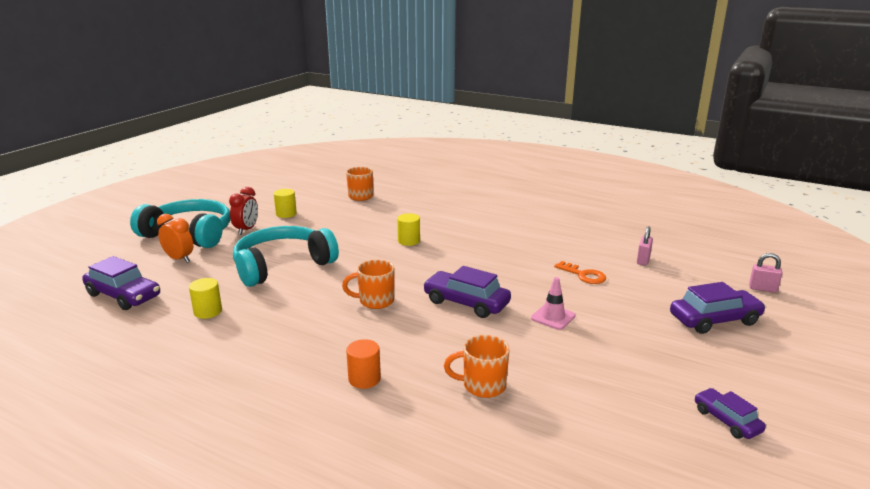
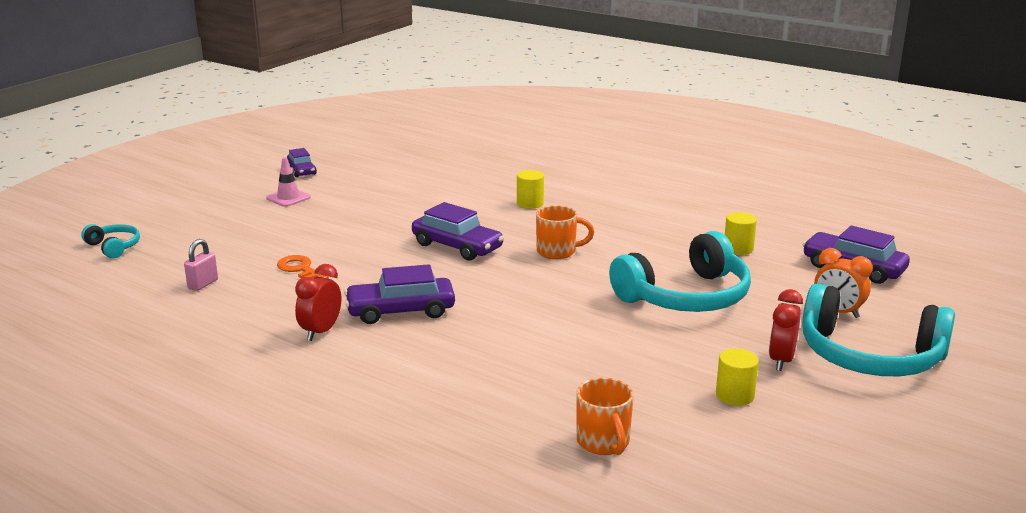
camera: 175 degrees left, 0 degrees up
(364, 379) = (562, 198): orange cylinder -> none
(409, 241) = (512, 327): yellow cylinder -> yellow cylinder (530, 203)
(482, 386) = (467, 191): orange mug -> none
(529, 234) = (321, 332): none -> red clock
(553, 317) = (373, 231): pink traffic cone -> pink traffic cone (288, 198)
(714, 320) = (215, 223): purple car -> purple car (401, 311)
(762, 289) = (114, 247): pink padlock -> turquoise headphones

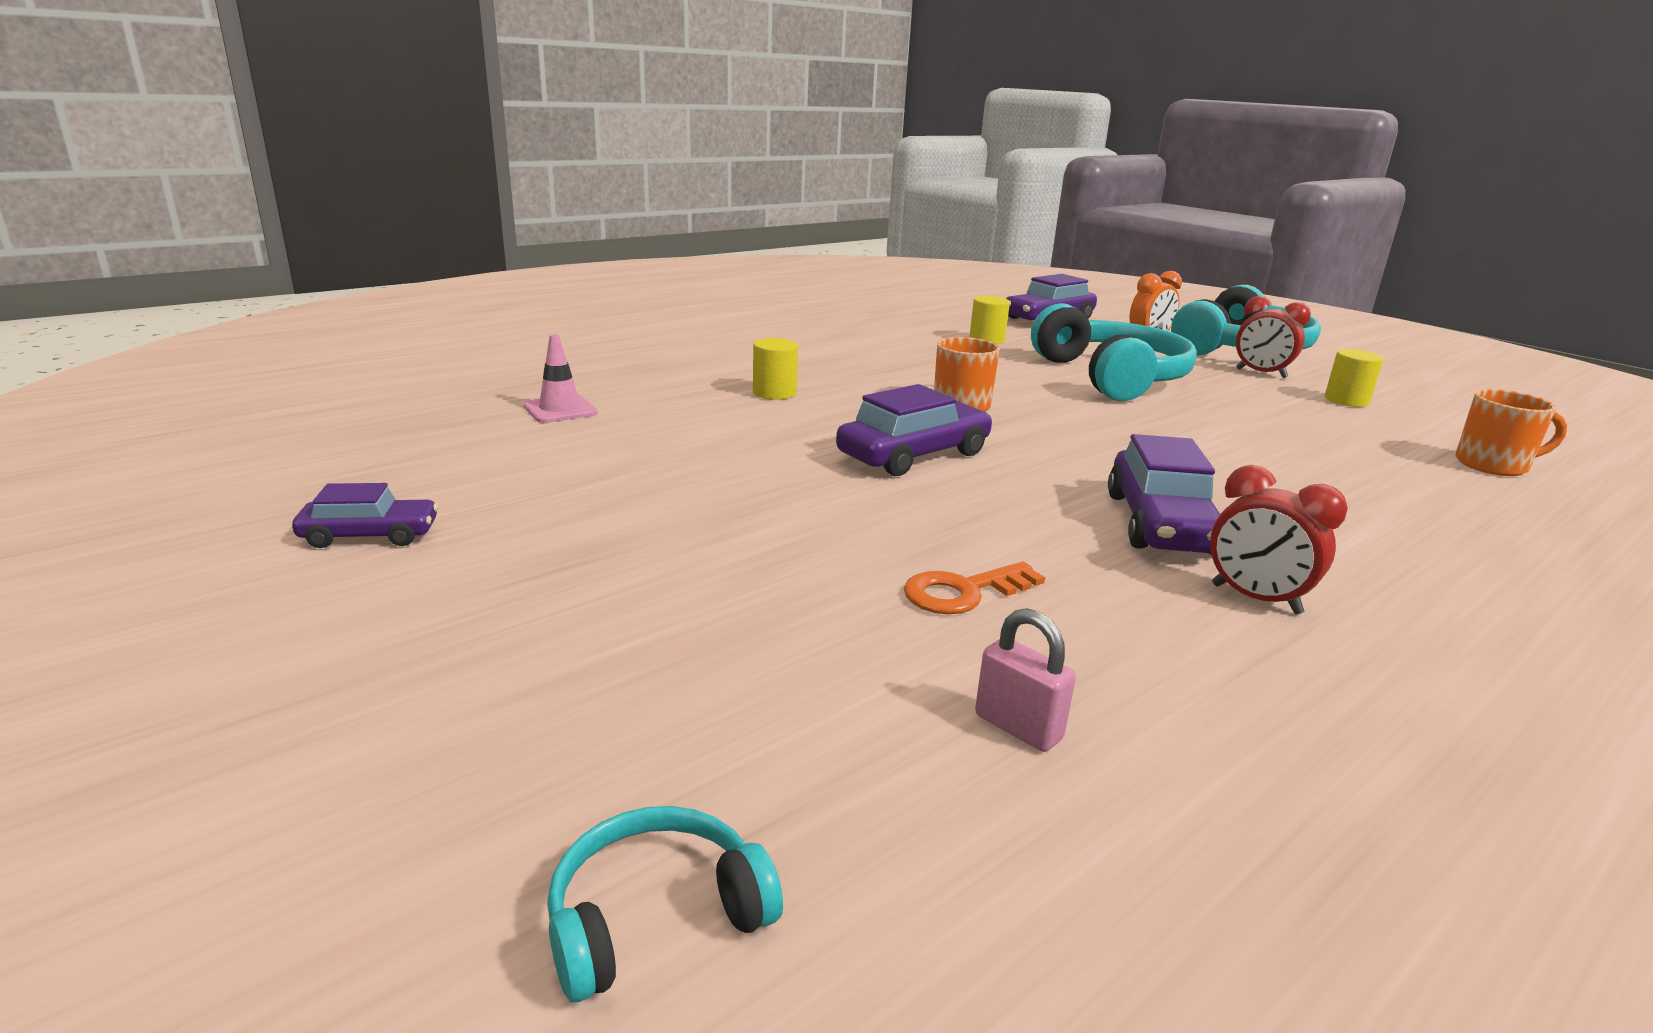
camera: 75 degrees left, 0 degrees up
(288, 198) = (535, 567): pink traffic cone -> pink traffic cone (560, 410)

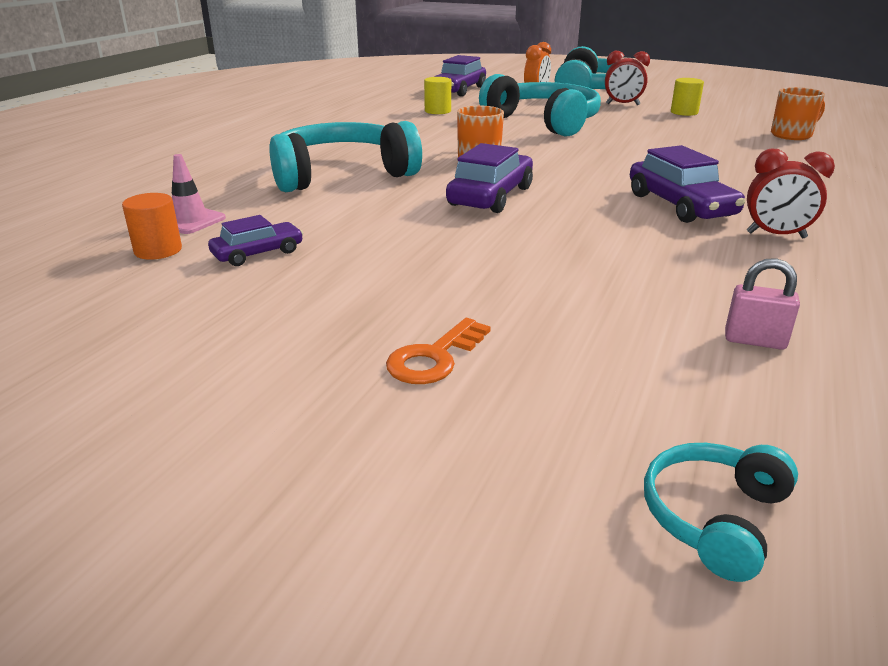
camera: 25 degrees left, 5 degrees up
(370, 535) = (165, 353): purple car -> purple car (258, 253)
(493, 433) = (158, 250): none -> orange cylinder
(774, 393) = (341, 174): yellow cylinder -> turquoise headphones
(963, 592) = (630, 274): orange key -> orange key (434, 358)

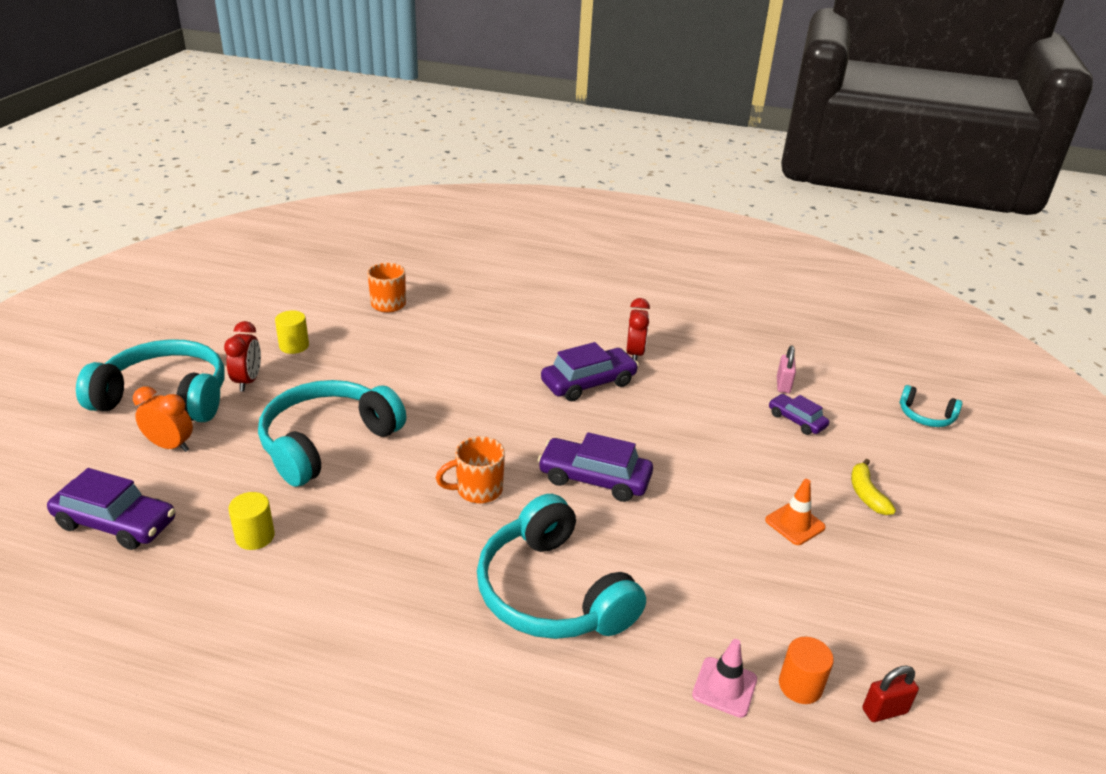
camera: 100 degrees left, 5 degrees up
(86, 285) = (884, 711): none -> red padlock
(258, 253) = (774, 610): purple car -> purple car (796, 420)
(386, 287) = (795, 524): none -> orange traffic cone
(434, 358) = (866, 494): orange key -> yellow banana

